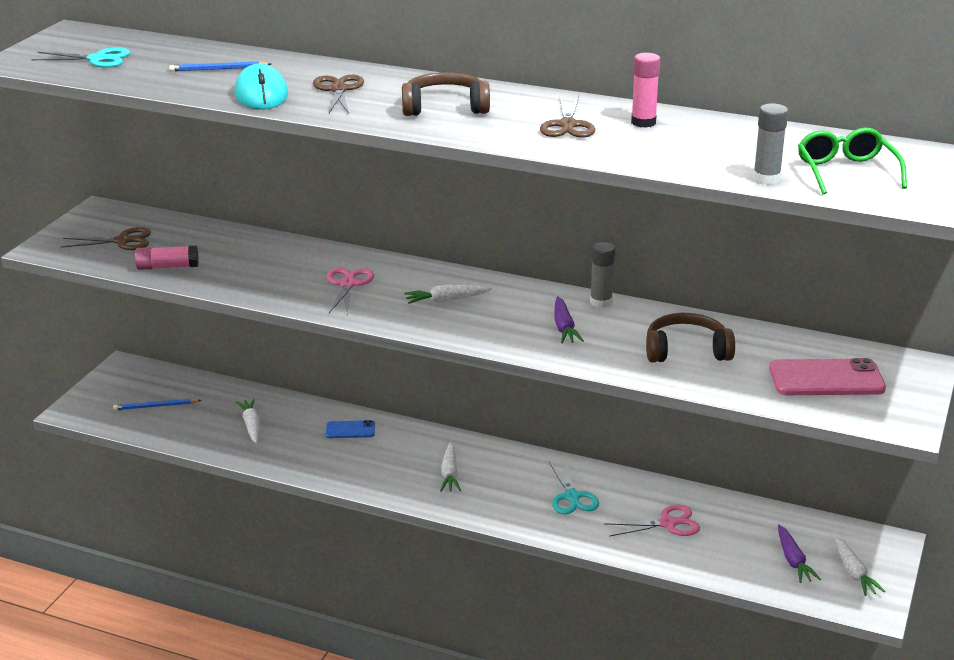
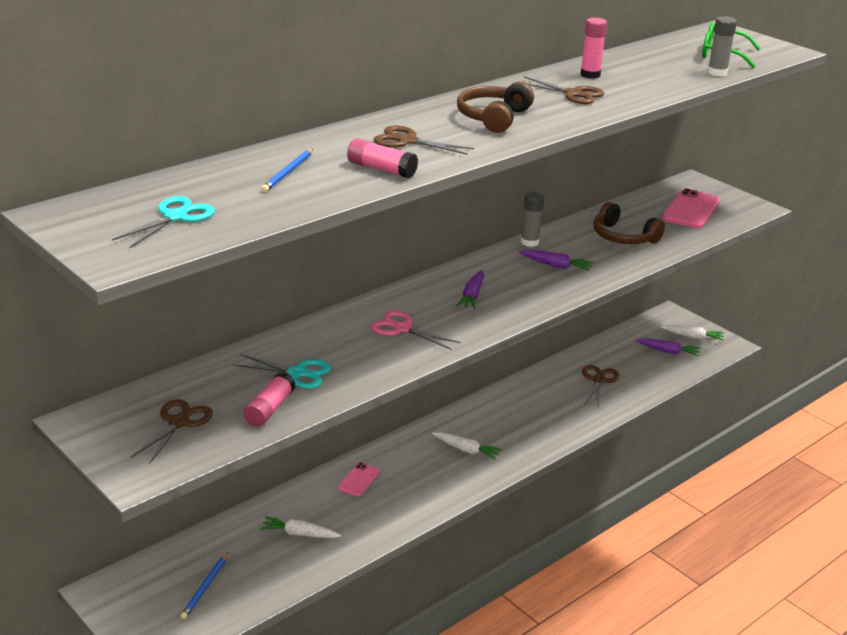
camera: 65 degrees left, 0 degrees up
(261, 94) = (381, 169): turquoise mouse -> pink glue stick
(350, 430) = (359, 480): blue phone -> pink phone
(446, 300) = (472, 296): white carrot -> purple carrot
(572, 497) = (539, 406): turquoise scissors -> turquoise scissors (298, 373)
(668, 523) = (598, 380): pink scissors -> brown scissors
(686, 350) = (623, 237): brown headphones -> brown headphones turned 75 degrees counterclockwise

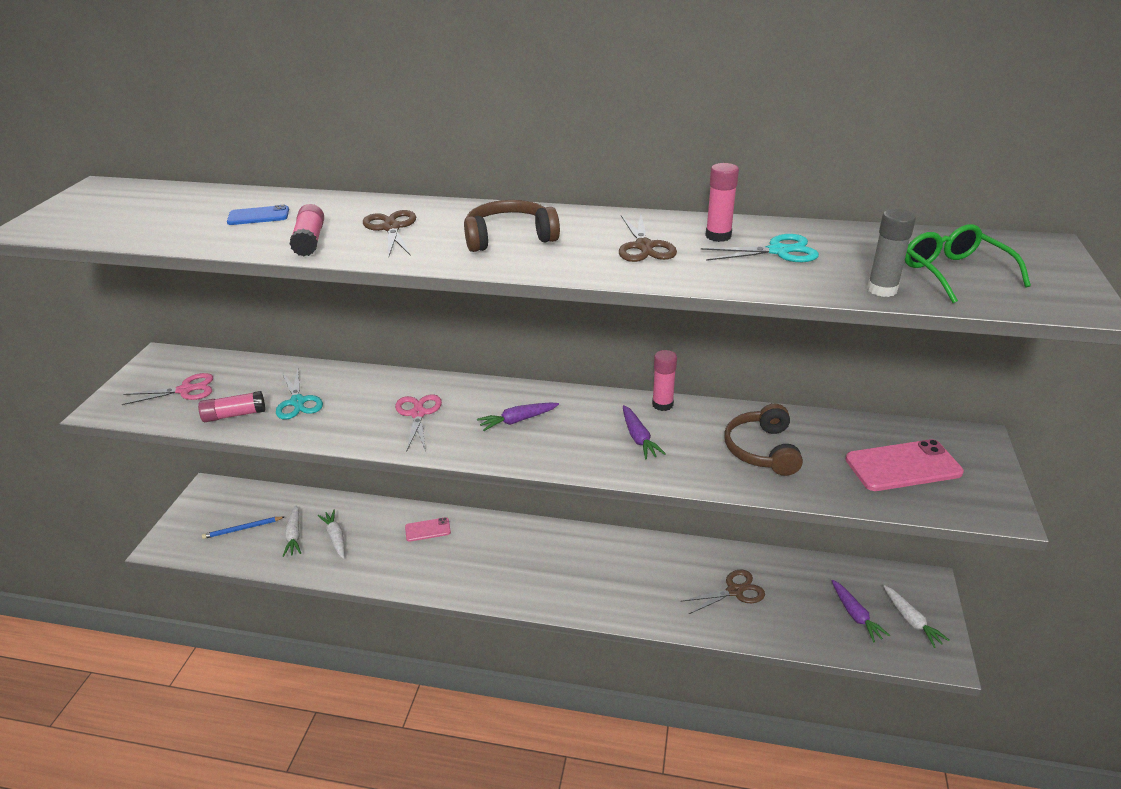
camera: 55 degrees right, 5 degrees up
(175, 217) = (126, 216): turquoise scissors -> turquoise scissors (778, 251)
(178, 422) = (186, 390): brown scissors -> pink scissors
(288, 172) = (258, 216): blue pencil -> blue phone
(466, 450) = (528, 565): white carrot -> white carrot (294, 535)
(529, 242) = (662, 404): grey glue stick -> pink glue stick

